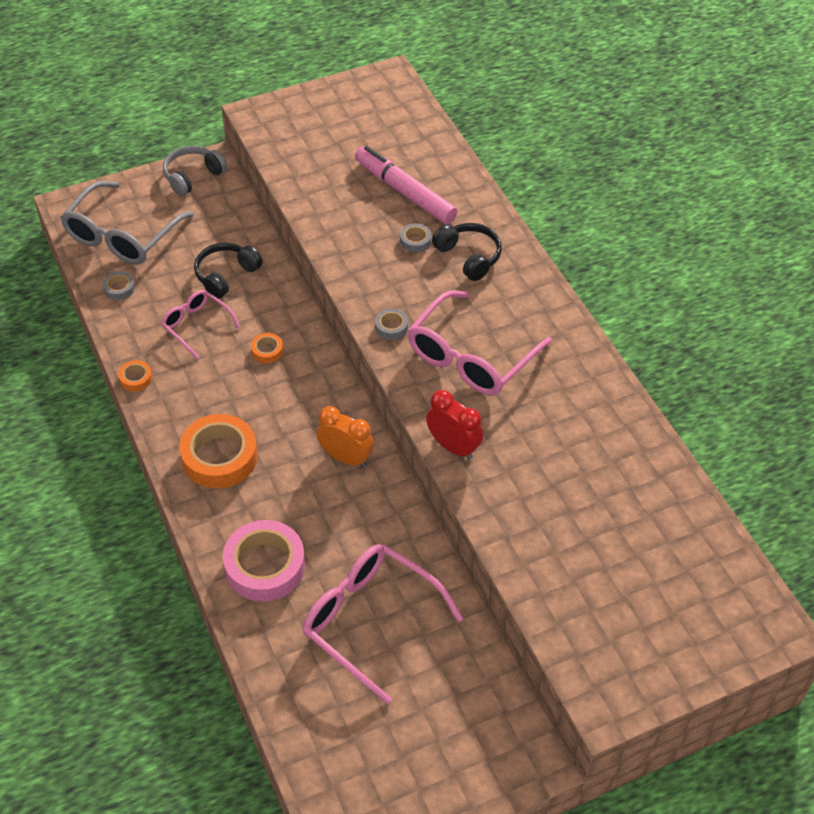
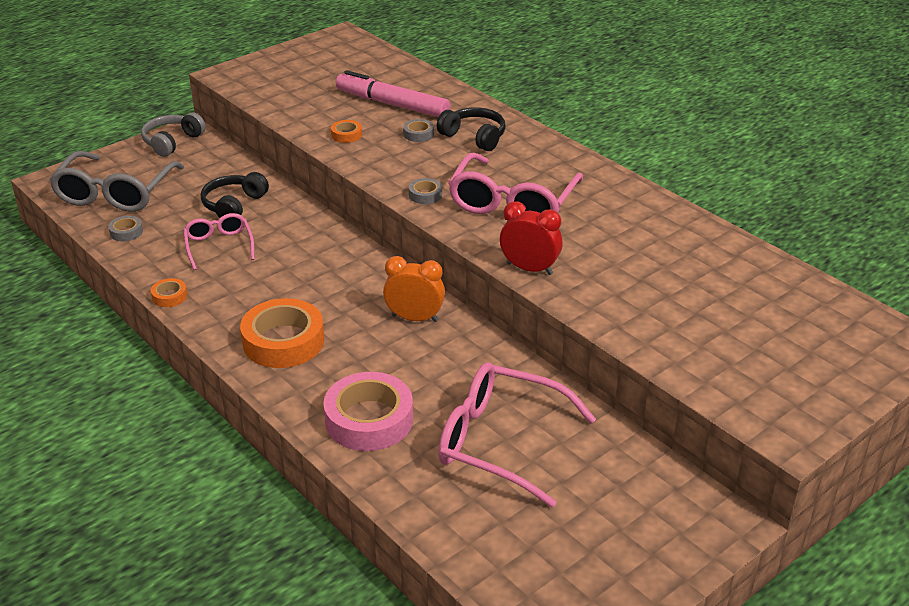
camera: 15 degrees left, 15 degrees down
(197, 326) = (219, 246): pink glasses -> pink glasses turned 45 degrees clockwise
(267, 351) = (299, 252): orange tape -> orange tape (346, 135)

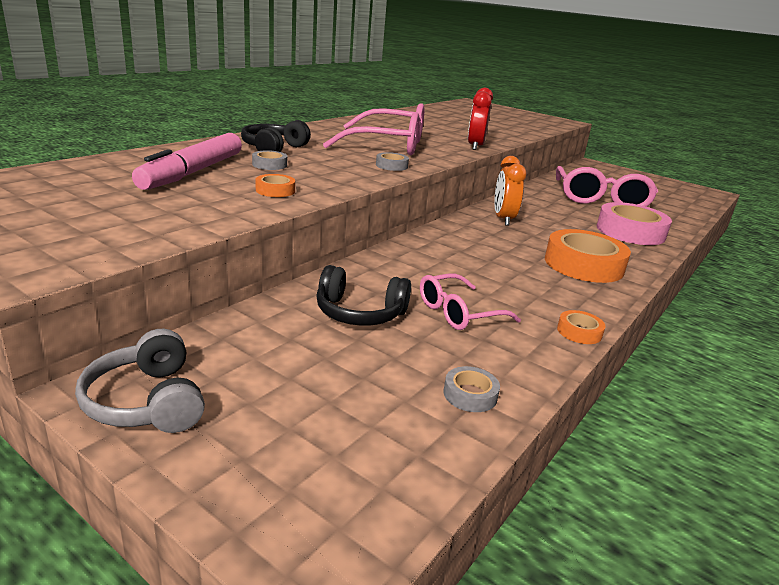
camera: 105 degrees left, 10 degrees down
(116, 193) = (355, 435): grey glasses -> none
(172, 142) = (147, 402): grey headphones -> grey headphones turned 45 degrees clockwise

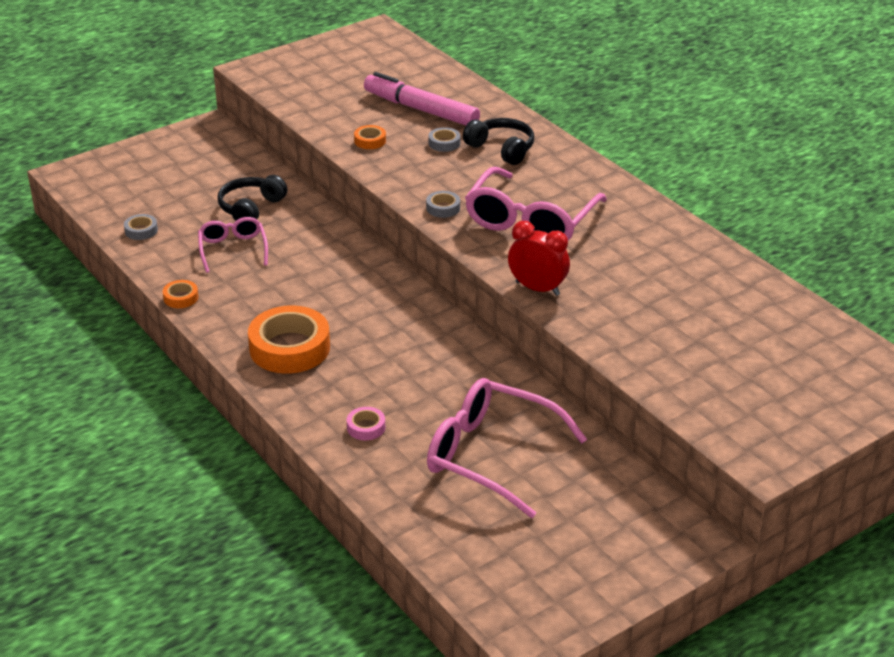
camera: 110 degrees right, 10 degrees up
(147, 402) = (192, 138): grey headphones -> none
(503, 219) = (422, 332): orange clock -> none
(630, 232) = (366, 427): pink tape -> pink tape, size x0.45

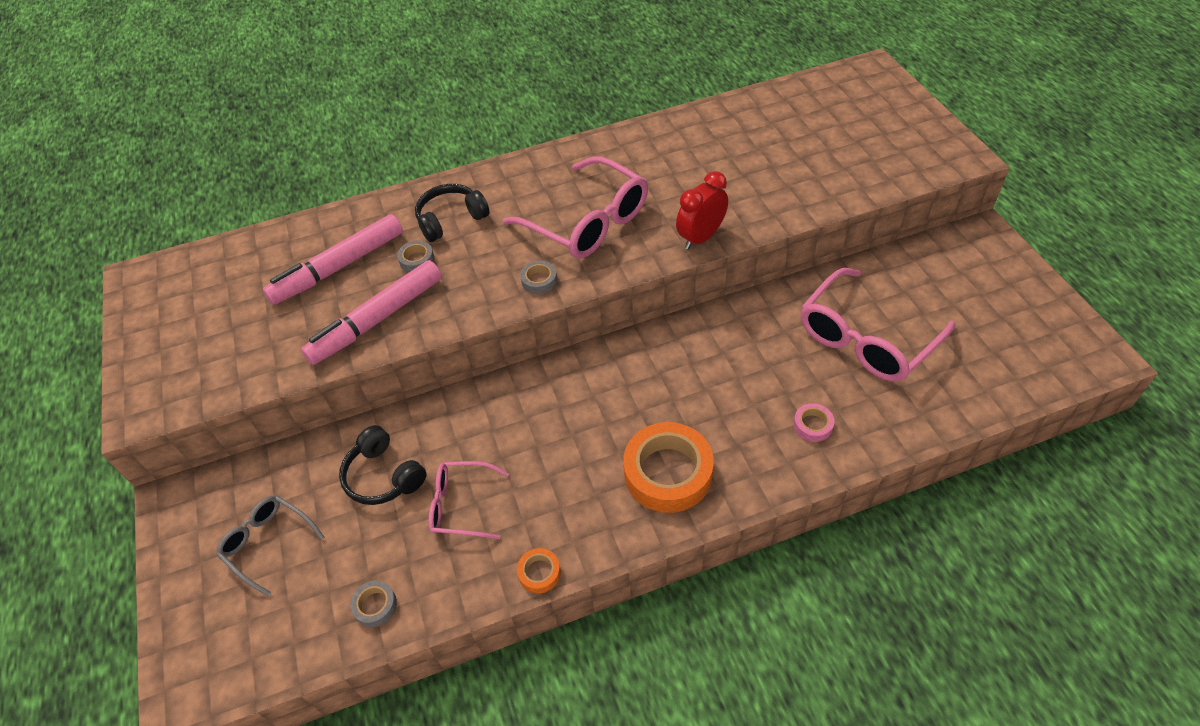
camera: 70 degrees left, 15 degrees up
(181, 174) = (269, 544): none -> grey glasses
(370, 141) = (378, 319): orange tape -> pink marker

